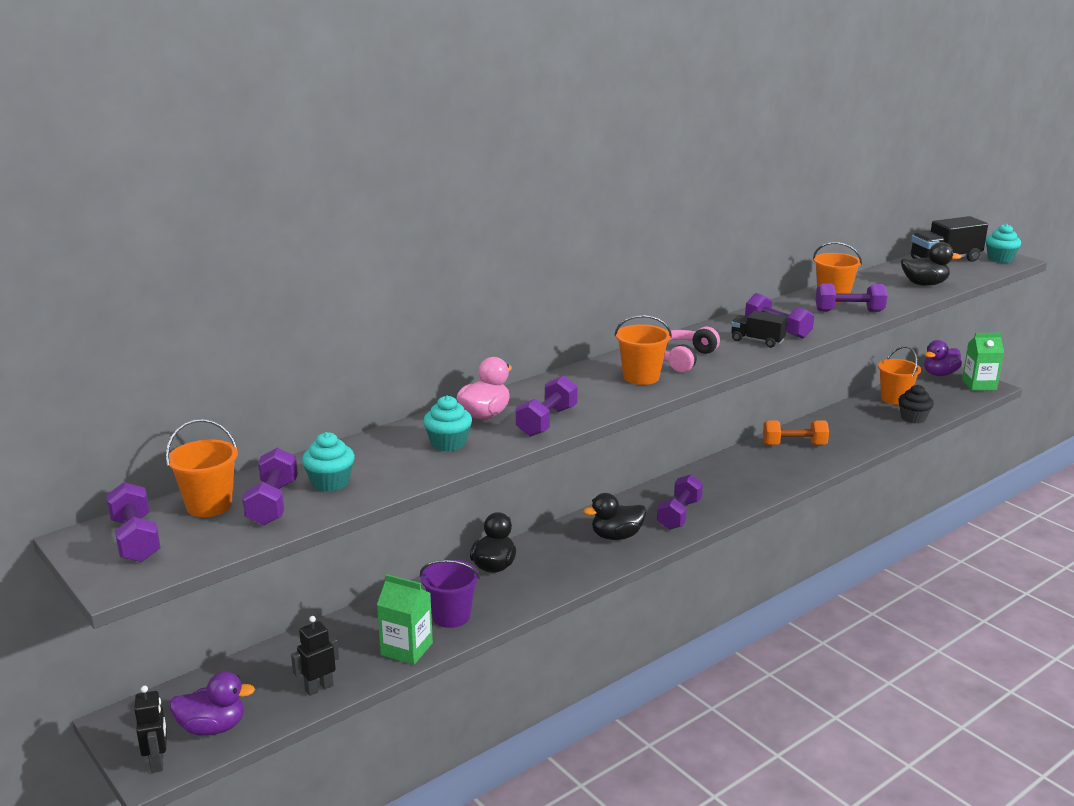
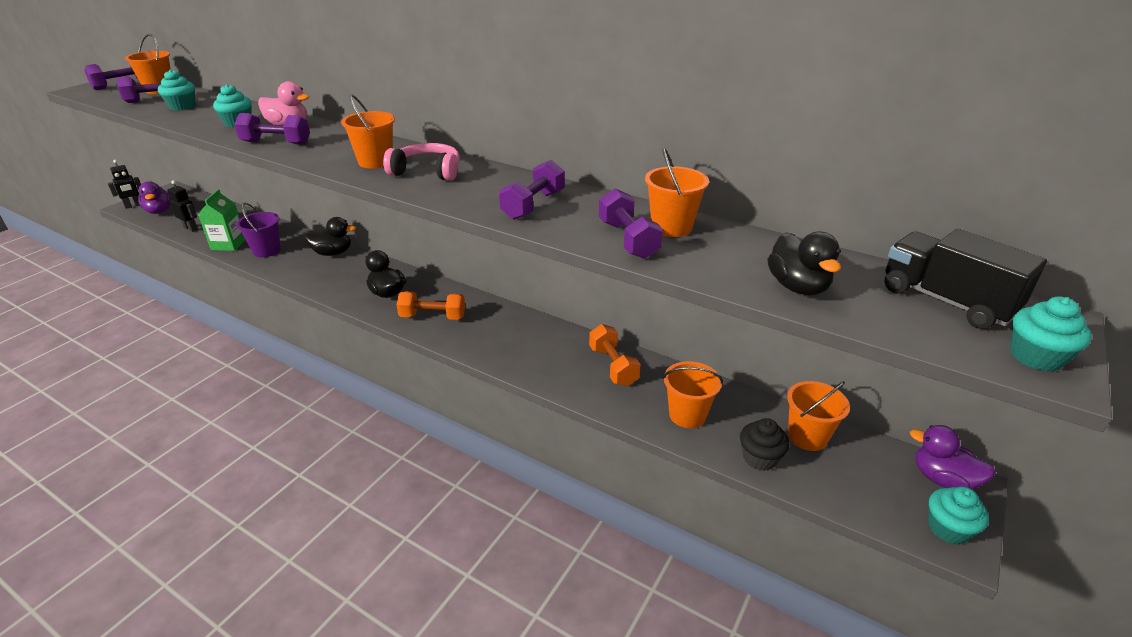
camera: 70 degrees right, 10 degrees up
(679, 514) = (433, 317): purple dumbbell -> orange dumbbell
(757, 341) = (492, 198): black truck -> none
(863, 430) = (687, 415): none -> orange bucket
(979, 385) = (948, 528): green carton -> turquoise cupcake

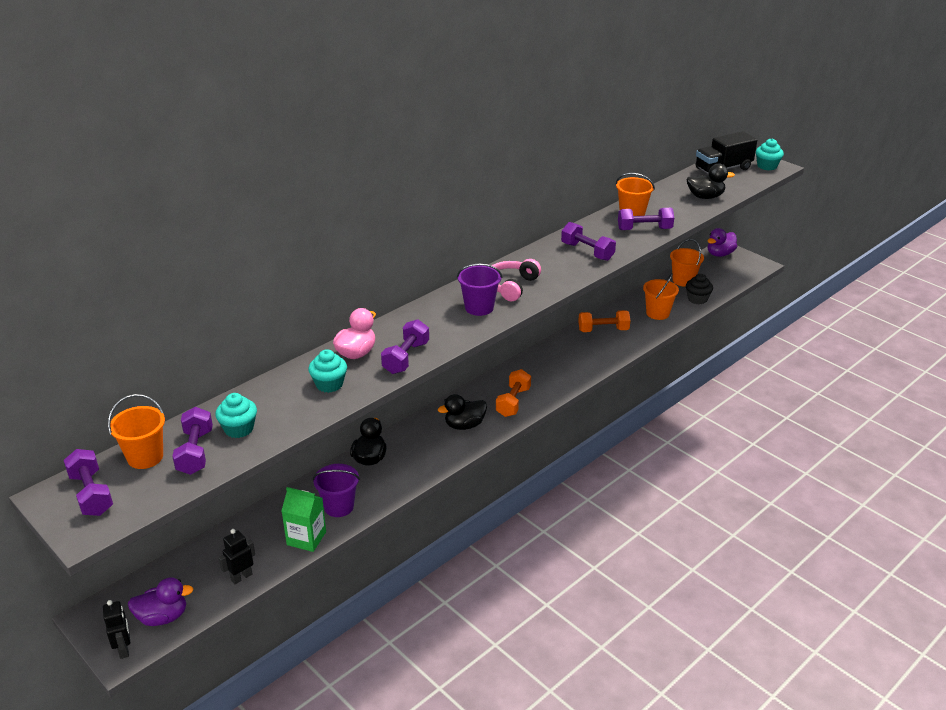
camera: 75 degrees left, 0 degrees up
(375, 161) = (479, 307): orange bucket -> purple bucket
(948, 528) = (750, 263): turquoise cupcake -> none

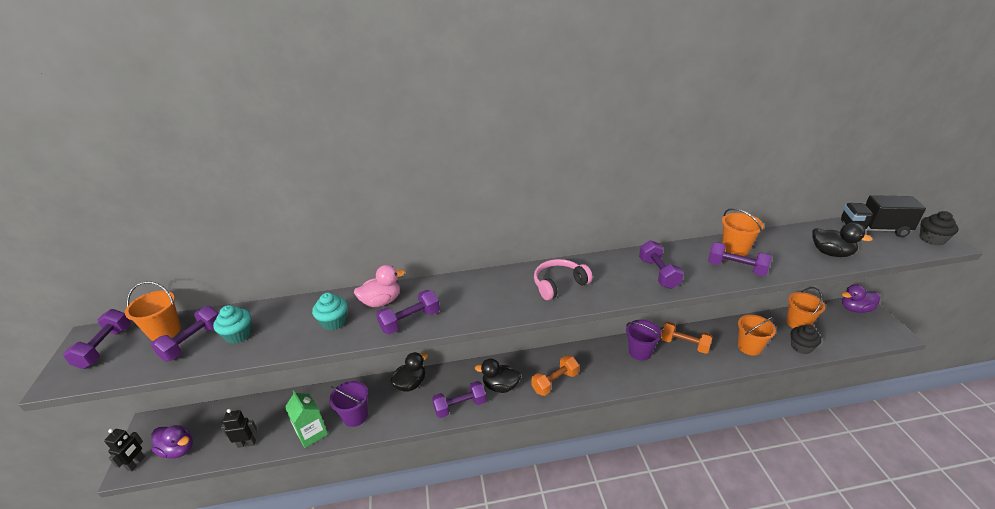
camera: 35 degrees right, 0 degrees up
(440, 455) = (460, 406): none -> purple dumbbell
(479, 307) = (513, 295): purple bucket -> purple bucket (640, 352)
(767, 166) = (932, 239): turquoise cupcake -> black cupcake

